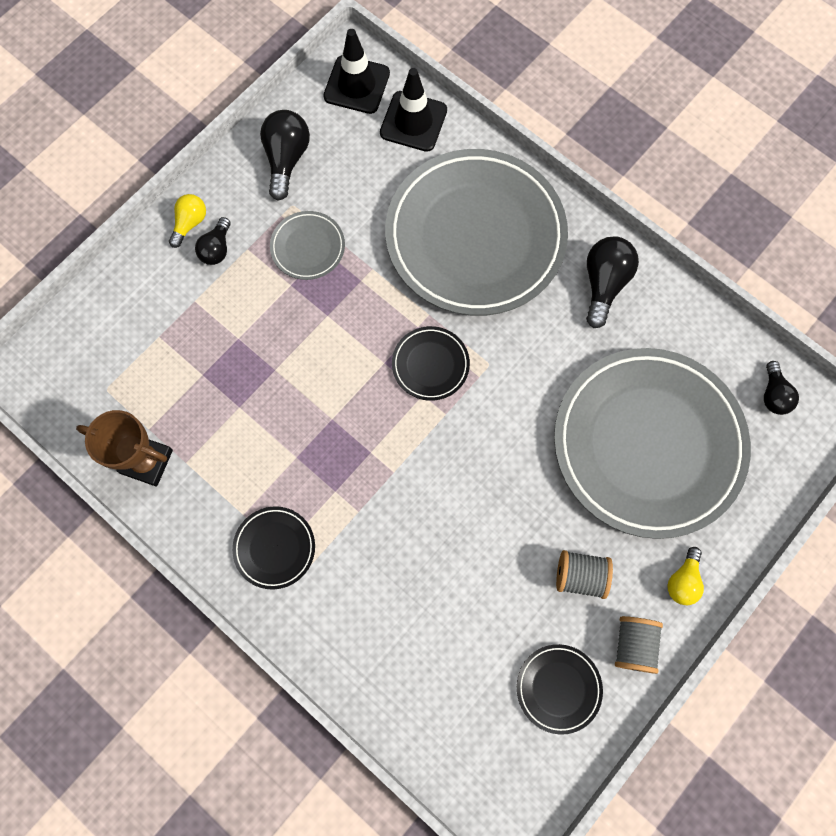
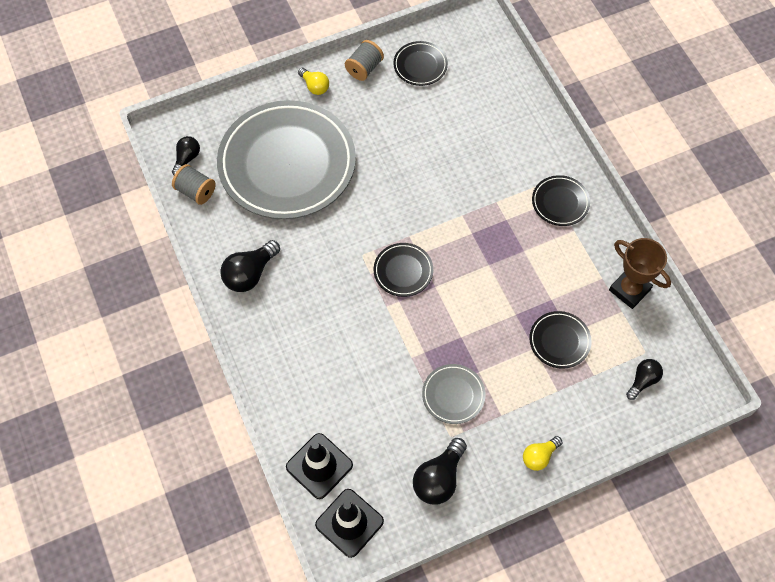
camera: 155 degrees left, 10 degrees down
(211, 359) = (559, 341): none -> black plate
(217, 249) = (525, 425): black light bulb -> black light bulb (643, 381)
(475, 237) = (322, 348): grey plate -> none
(580, 576) = (375, 112): grey spool -> grey spool (196, 191)
(683, 580) = (315, 86): yellow light bulb -> yellow light bulb turned 90 degrees clockwise

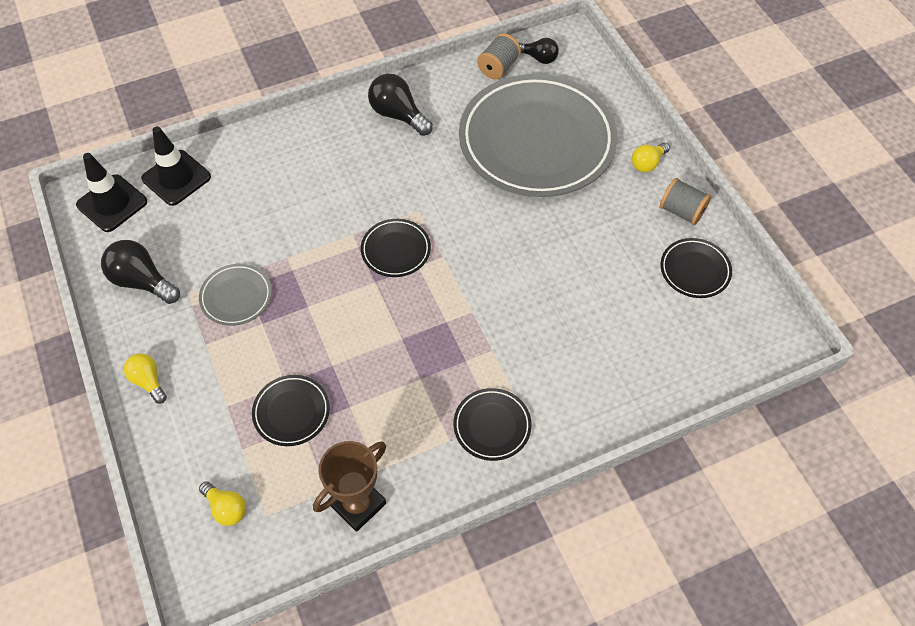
camera: 90 degrees right, 5 degrees down
(643, 381) = (226, 508): black light bulb -> yellow light bulb

